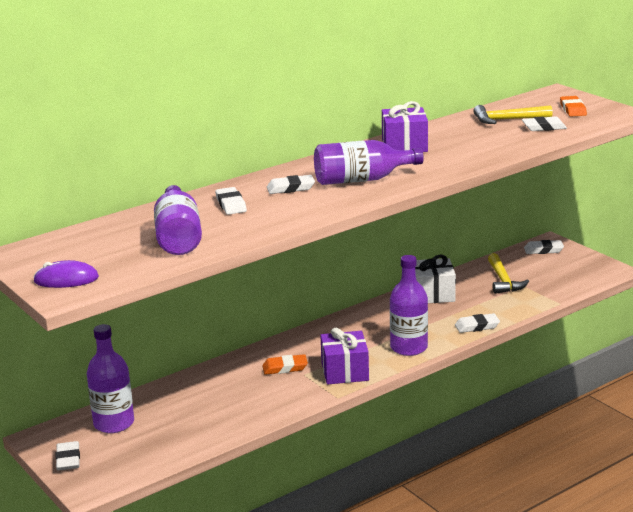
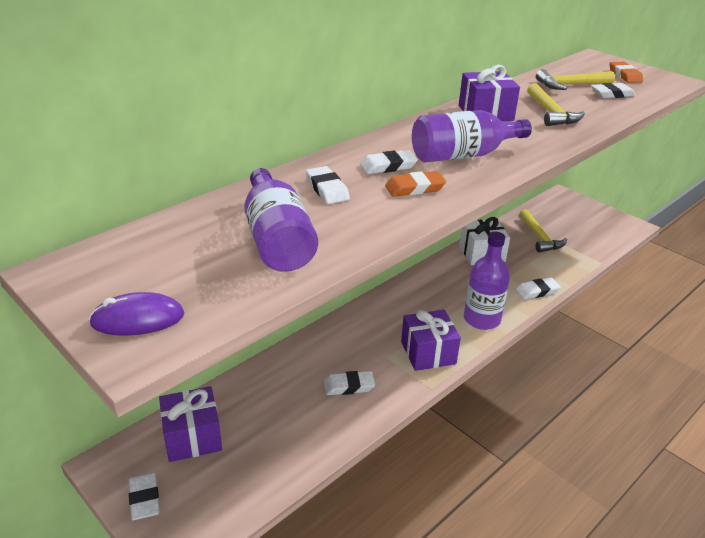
camera: 10 degrees left, 10 degrees up
(114, 423) = (192, 437): purple bottle -> purple gift
(285, 368) = (365, 349): orange eraser -> orange eraser (415, 188)
(468, 145) = (551, 113): none -> yellow hammer
(543, 250) = (561, 204): white eraser -> white eraser (349, 386)

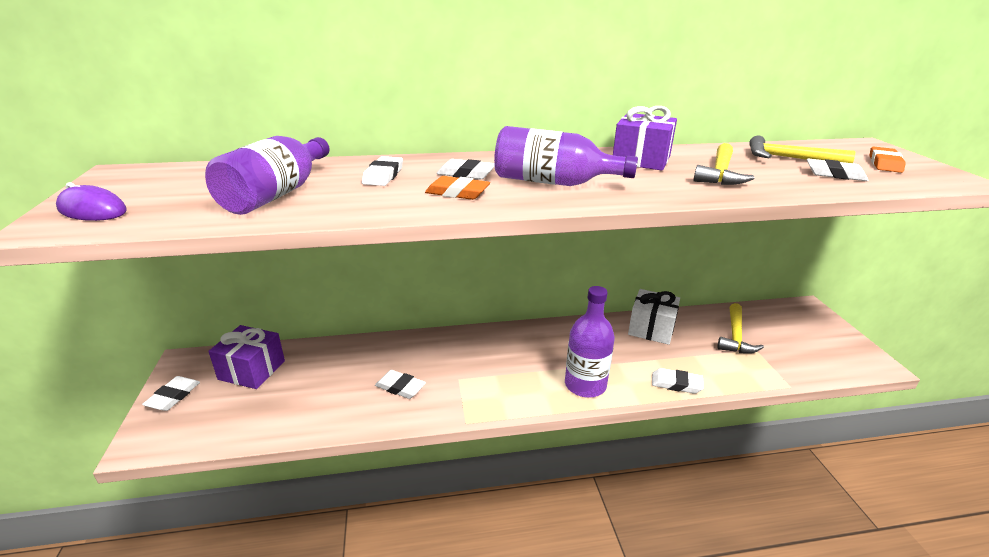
camera: 35 degrees right, 5 degrees down
(428, 352) = (499, 391): purple gift -> none

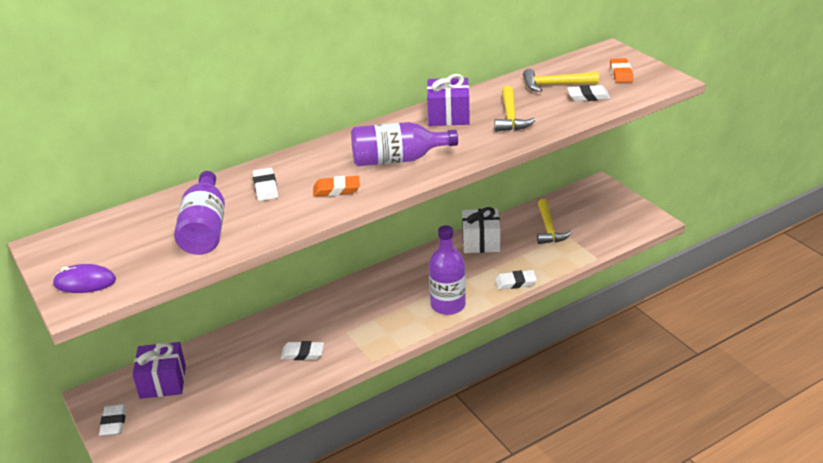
camera: 20 degrees left, 5 degrees up
(466, 174) = (327, 168): white eraser -> none

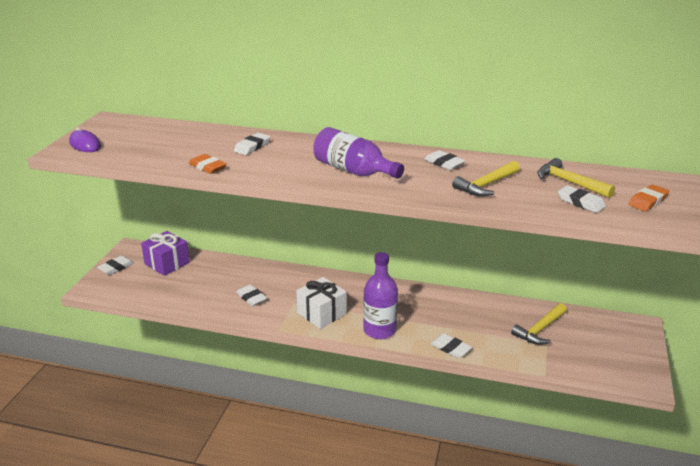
camera: 45 degrees right, 5 degrees down
(205, 229) = (181, 150): purple bottle -> none
(336, 189) = (284, 168): orange eraser -> orange eraser (207, 167)
(448, 115) = (444, 163): purple gift -> white eraser
(481, 242) = (471, 306): white gift -> white gift (321, 313)

